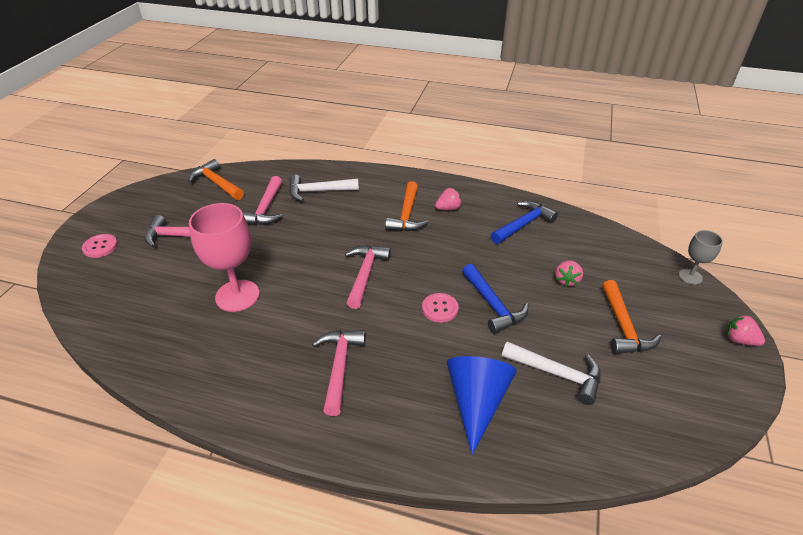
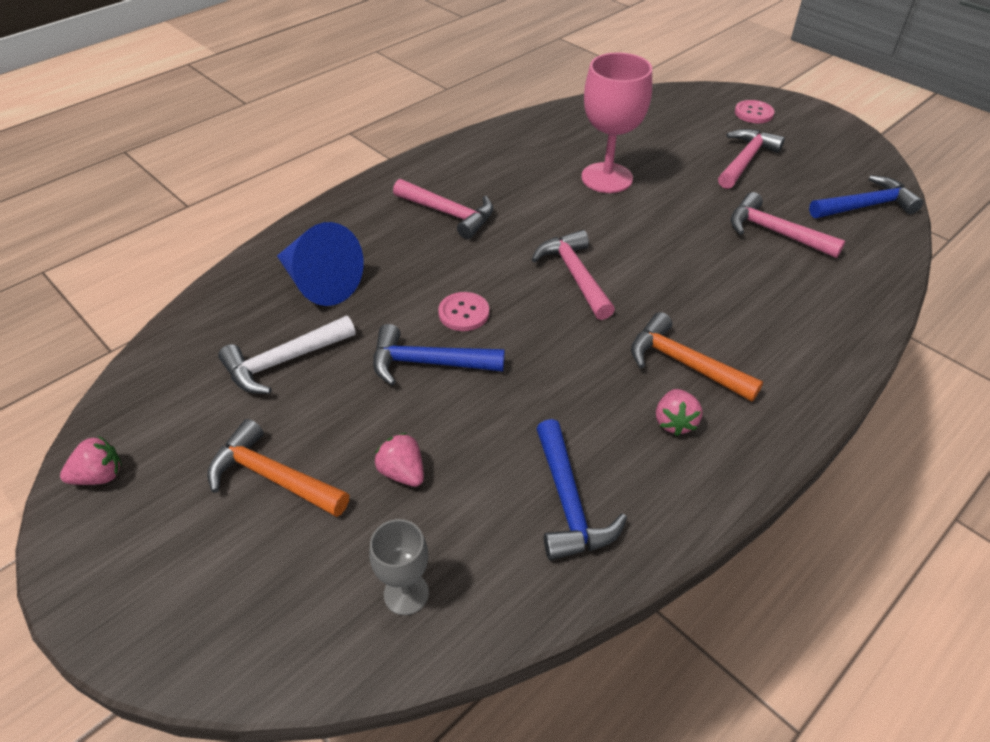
camera: 120 degrees right, 5 degrees up
(216, 183) = (866, 206): orange hammer -> blue hammer
(318, 191) = (801, 291): white hammer -> none
(365, 274) = (574, 275): pink hammer -> pink hammer turned 150 degrees counterclockwise
(690, 276) = (258, 671): grey goblet -> grey goblet (406, 593)
(739, 340) = (112, 610): pink strawberry -> pink strawberry (100, 476)

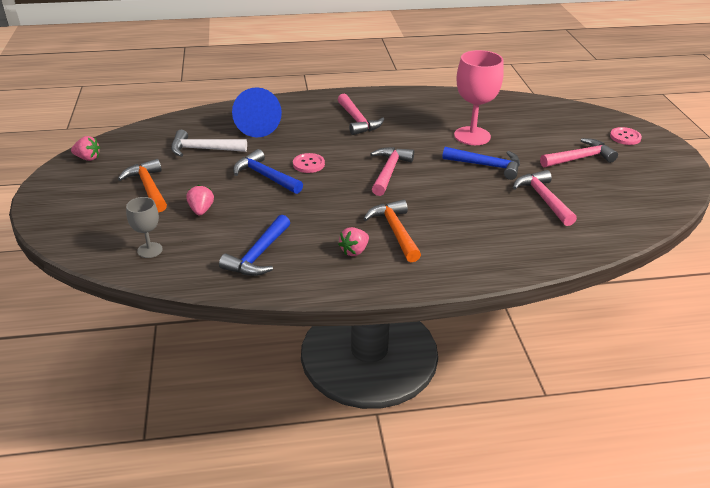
camera: 35 degrees right, 10 degrees down
(866, 206) = (632, 210): blue hammer -> blue hammer (487, 166)

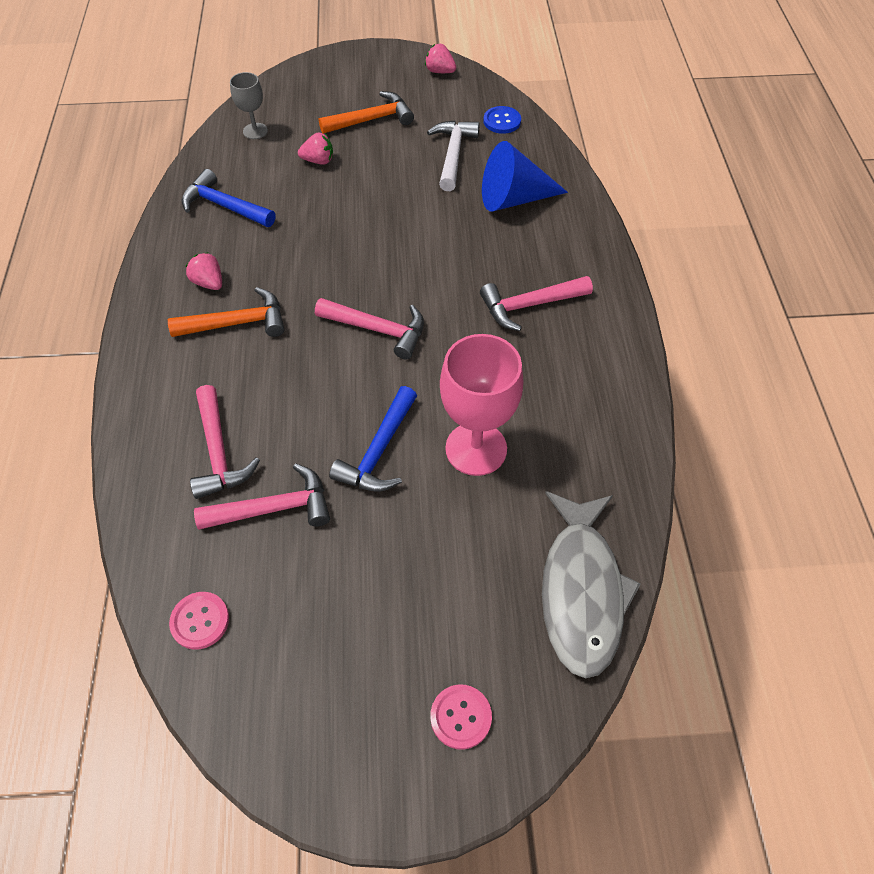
camera: 95 degrees right, 20 degrees up
(88, 158) = (440, 71): pink strawberry -> pink strawberry turned 105 degrees clockwise
(166, 131) = (502, 121): none -> blue button
(265, 176) = (382, 209): blue hammer -> none
(308, 164) = (407, 248): pink button -> pink button (200, 621)
(543, 109) = (581, 590): none -> grey fish
(579, 158) = (387, 601): pink hammer -> pink hammer (219, 452)

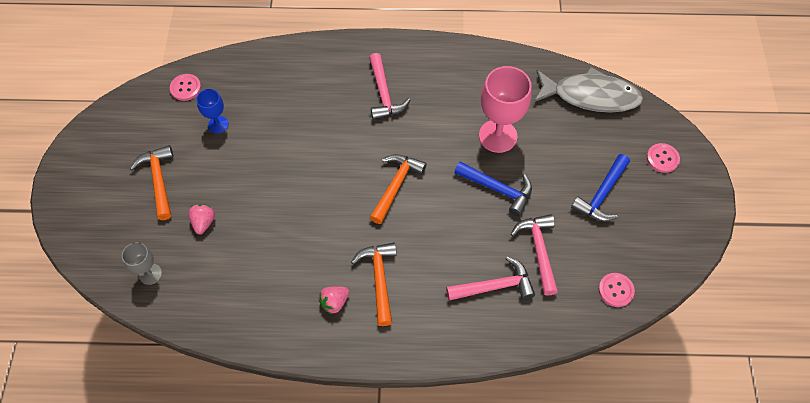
camera: 85 degrees left, 5 degrees up
(224, 206) = (246, 295): blue hammer -> blue hammer (601, 195)
(378, 330) = (396, 185): pink hammer -> orange hammer
(440, 71) = (106, 125): pink strawberry -> none
(453, 154) = (218, 125): white hammer -> blue goblet
(502, 121) = (185, 88): blue button -> pink button
(514, 199) = (278, 90): blue cone -> none

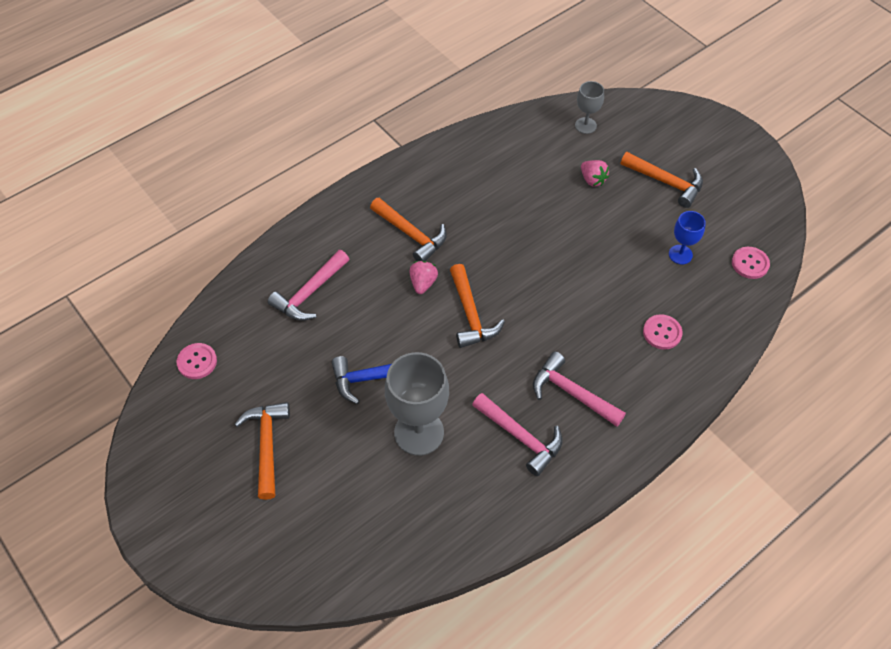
camera: 140 degrees right, 5 degrees down
(334, 302) = (430, 197): pink strawberry -> pink strawberry (423, 283)
(498, 136) = (419, 432): pink goblet -> grey goblet
(538, 250) = (293, 348): pink hammer -> pink hammer (521, 437)
(590, 96) = (355, 559): grey fish -> none
(601, 195) = (267, 445): blue hammer -> orange hammer
(662, 158) = (224, 536): pink button -> pink button (662, 333)

